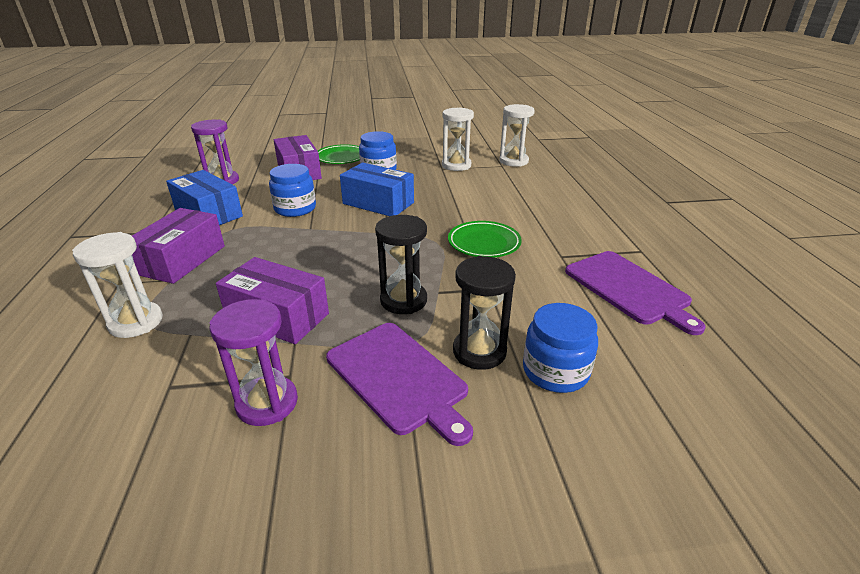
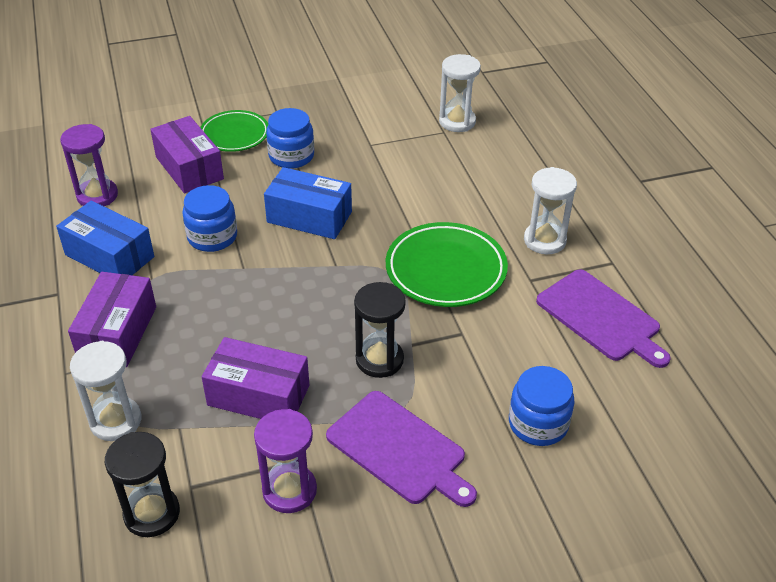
camera: 10 degrees left, 10 degrees up
(456, 165) = (387, 137): white hourglass -> white hourglass (544, 240)
(479, 351) = (466, 411): black hourglass -> black hourglass (152, 513)
(484, 243) = (445, 270): green plate -> green plate, size x1.50

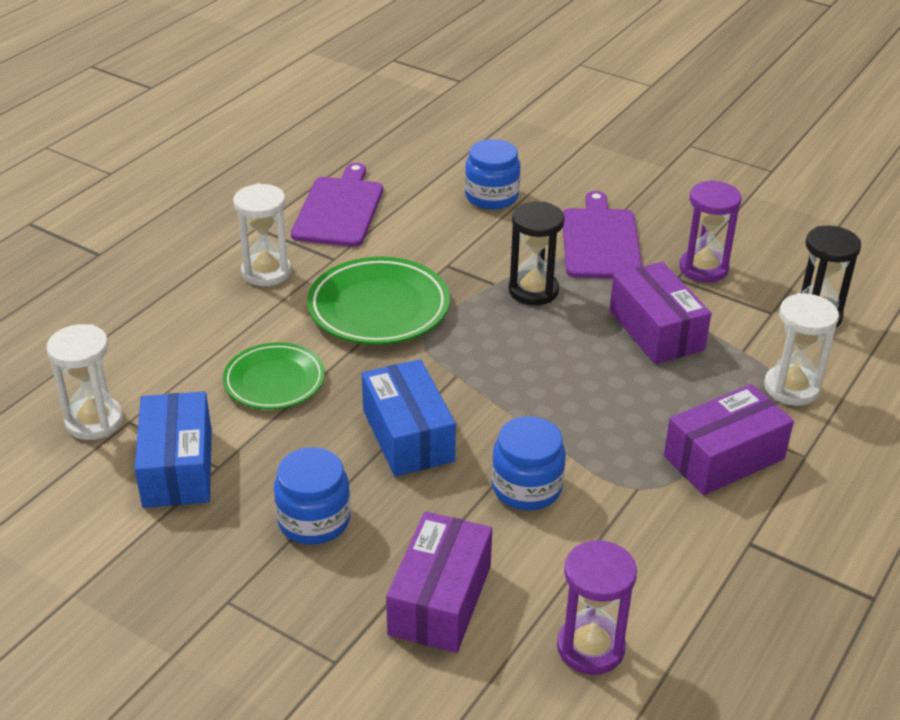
camera: 130 degrees left, 5 degrees down
(109, 256) = (655, 547): blue box -> blue box (178, 467)
(234, 135) = (324, 607): green plate -> green plate (274, 381)

